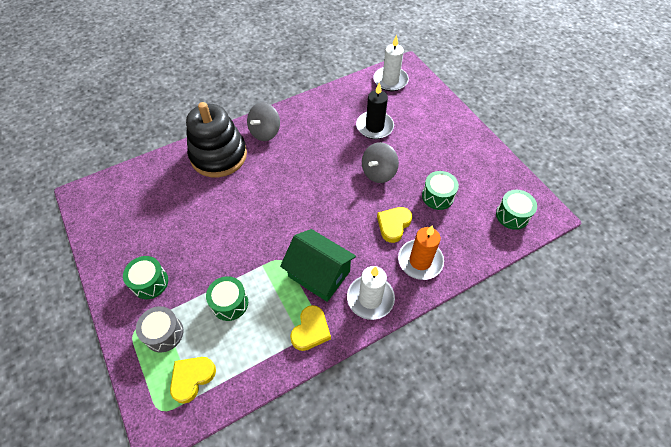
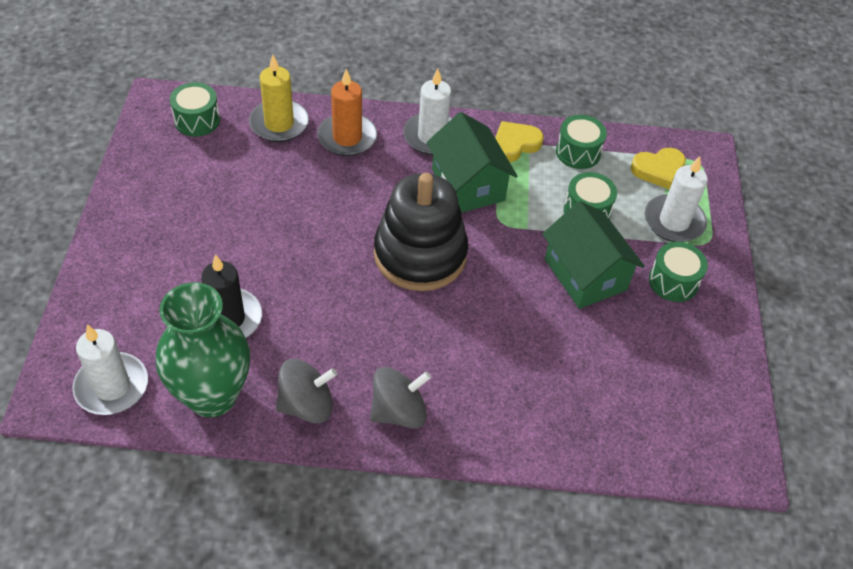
camera: 150 degrees left, 5 degrees down
(164, 333) = (674, 221): grey drum -> white candle
(209, 254) = (585, 274): none -> green house
(219, 155) = (498, 412): black stacking toy -> black stacking toy (420, 254)
(348, 97) = (212, 396): none -> green vase
(378, 172) = (292, 251): grey spinning top -> grey spinning top (306, 405)
(393, 225) = (338, 184): yellow heart -> none
(437, 196) = (253, 183): green drum -> green drum (578, 152)
(468, 244) = (279, 124): none -> yellow candle

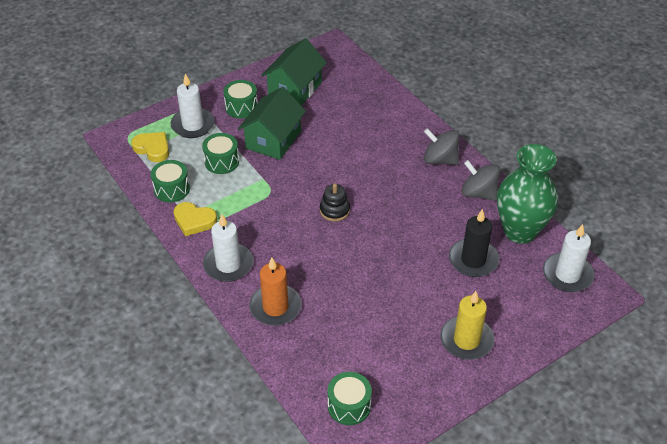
camera: 125 degrees left, 5 degrees down
(279, 124) = (301, 354): yellow candle -> yellow candle (466, 340)
(420, 254) = (334, 210): black stacking toy -> black stacking toy, size x0.44
(468, 185) = (255, 222): green house -> green house (295, 89)

